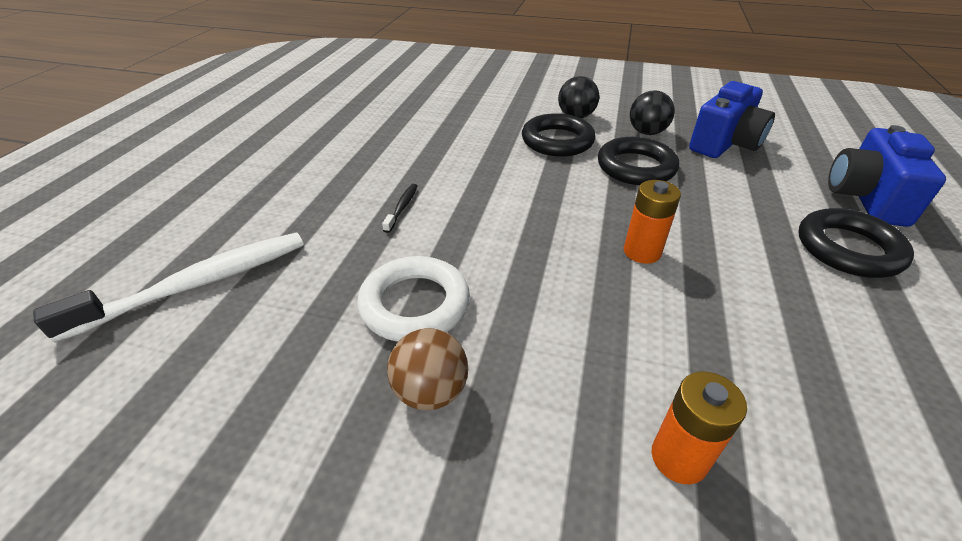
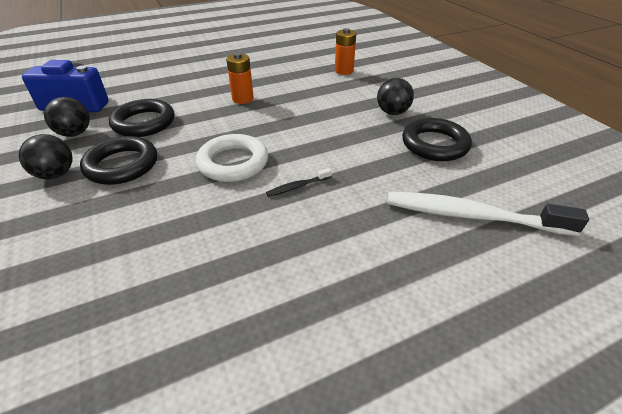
camera: 130 degrees left, 0 degrees up
(415, 304) = (363, 137): white ring -> white ring (233, 163)
(430, 391) = (392, 112): brown ball -> black ball
(848, 249) = (185, 63): black ring -> black ring (435, 144)
(865, 198) = (128, 64): blue camera -> none

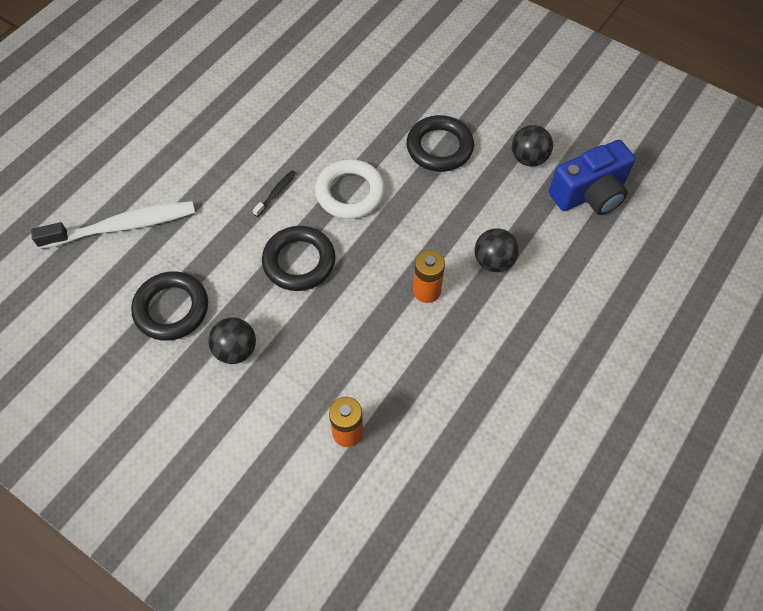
camera: 150 degrees right, 20 degrees up
(56, 174) = (478, 116): black ball -> black ball (493, 261)
(144, 123) = (485, 201): black ring -> black ring (299, 261)

